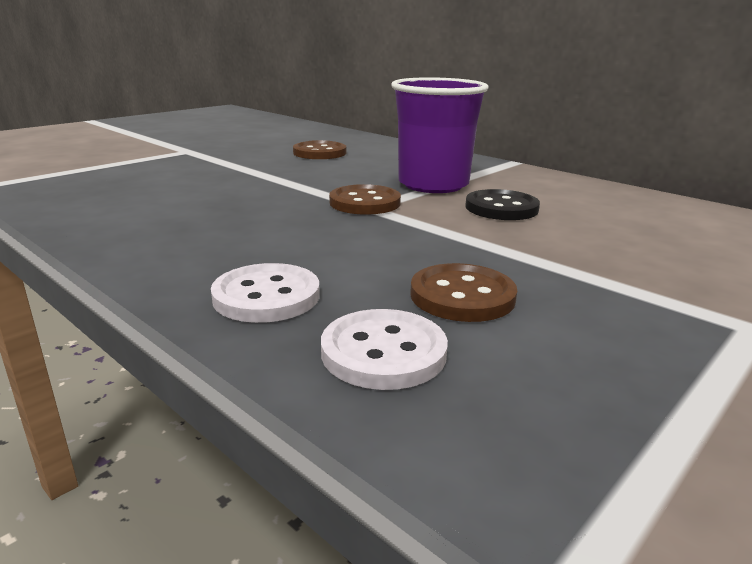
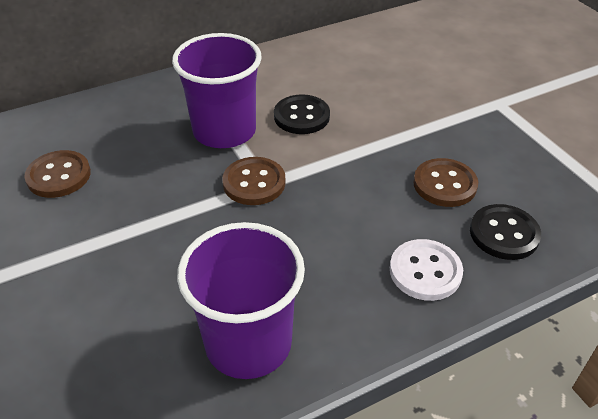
camera: 70 degrees left, 20 degrees up
(138, 225) = (248, 343): none -> purple cup
(383, 352) = (504, 234): white button -> black button

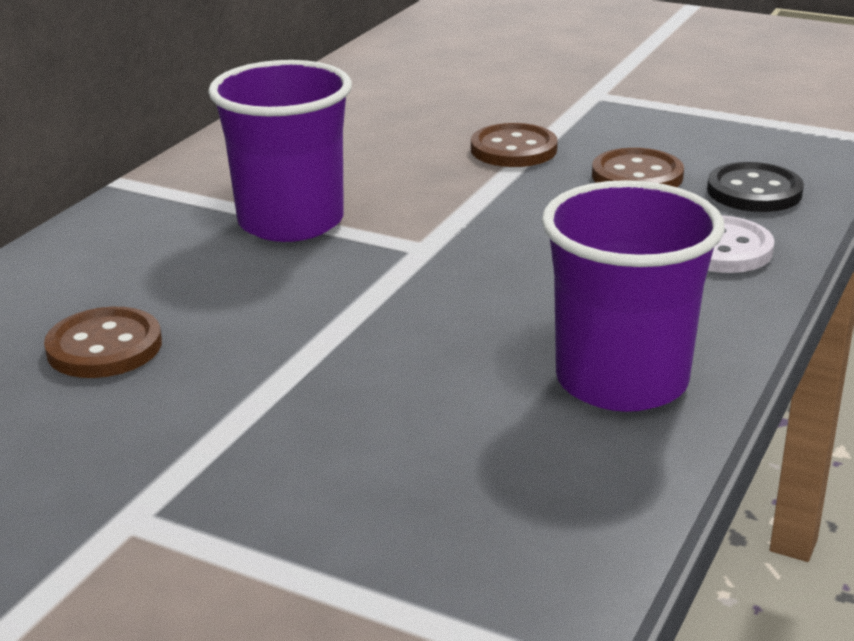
camera: 35 degrees left, 15 degrees down
(254, 183) = (409, 252): brown button -> brown button (513, 149)
(301, 116) = (376, 176): black button -> none

